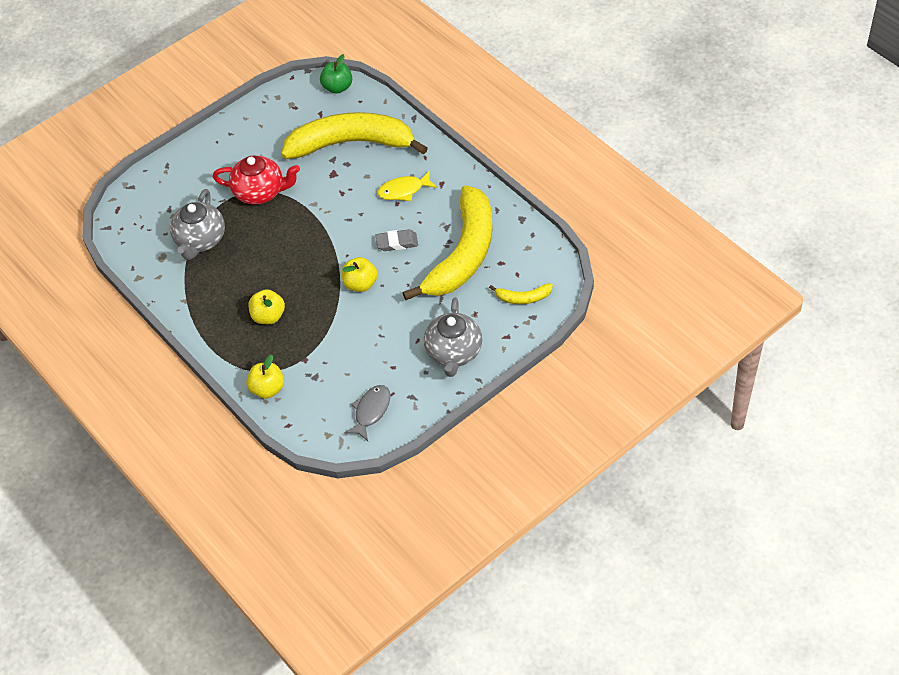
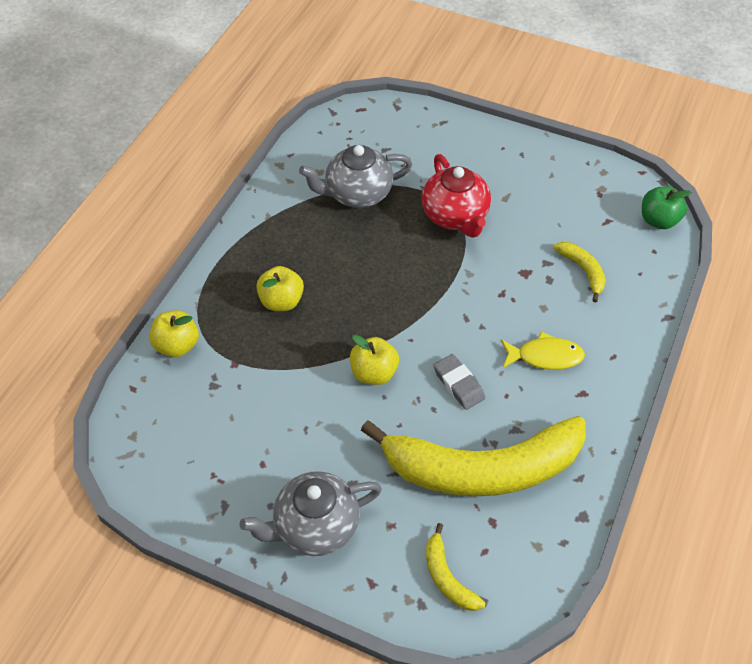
camera: 60 degrees right, 0 degrees up
(352, 143) = (583, 271): yellow banana -> yellow banana, size x0.40
(371, 411) = (184, 468): grey fish -> none
(404, 190) = (545, 356): yellow fish -> yellow fish turned 135 degrees clockwise

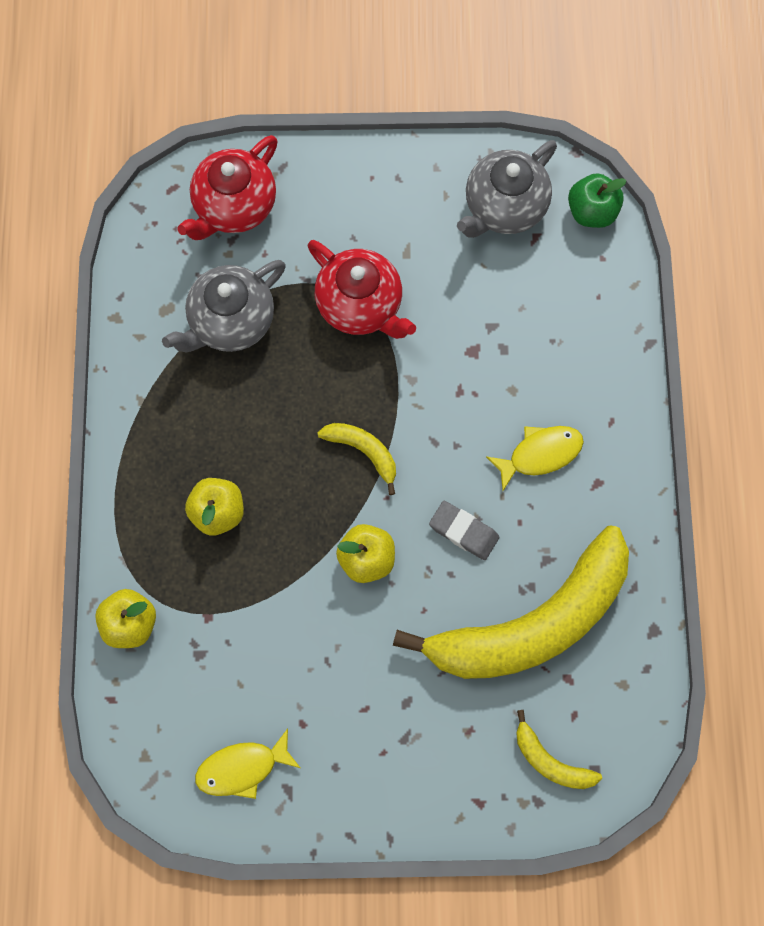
camera: 25 degrees left, 20 degrees up
(199, 475) = (242, 768): none -> yellow fish
(315, 526) = (393, 769): grey teapot -> grey teapot (504, 207)
(397, 132) = (234, 206): none -> red teapot
(583, 271) = (536, 321): yellow banana -> yellow banana (364, 451)

